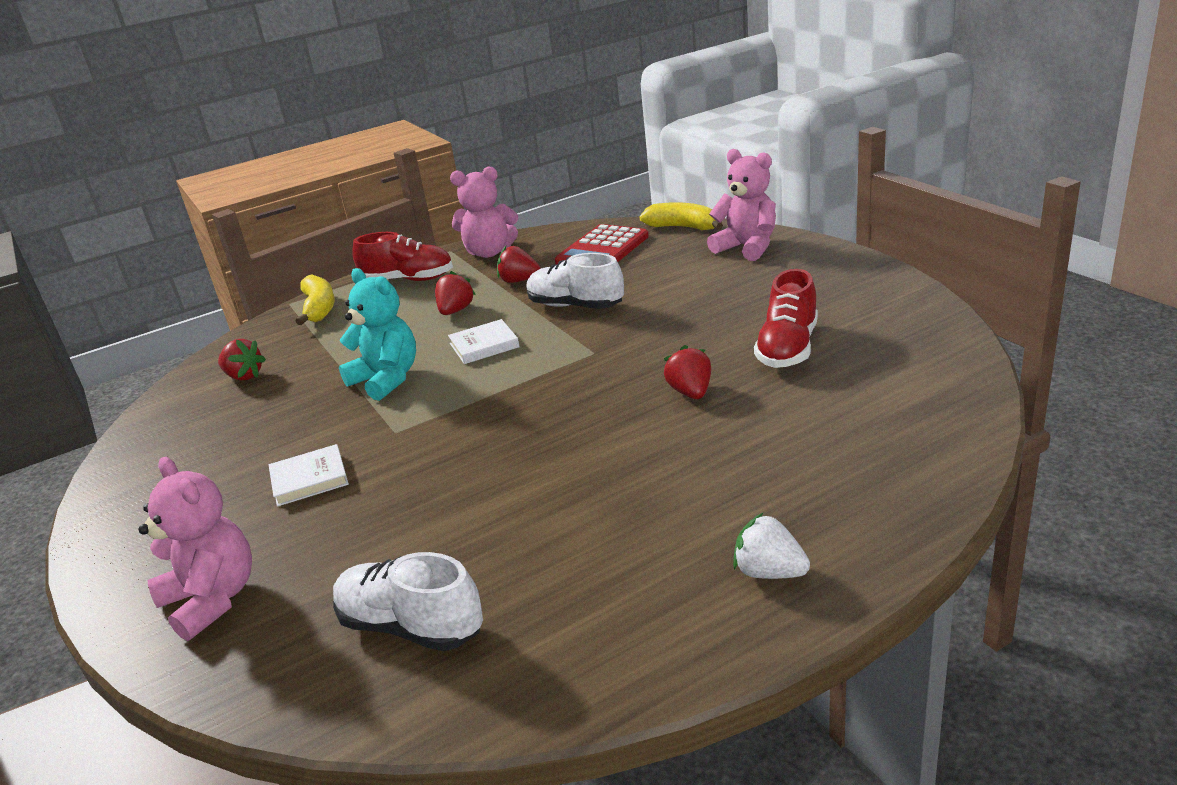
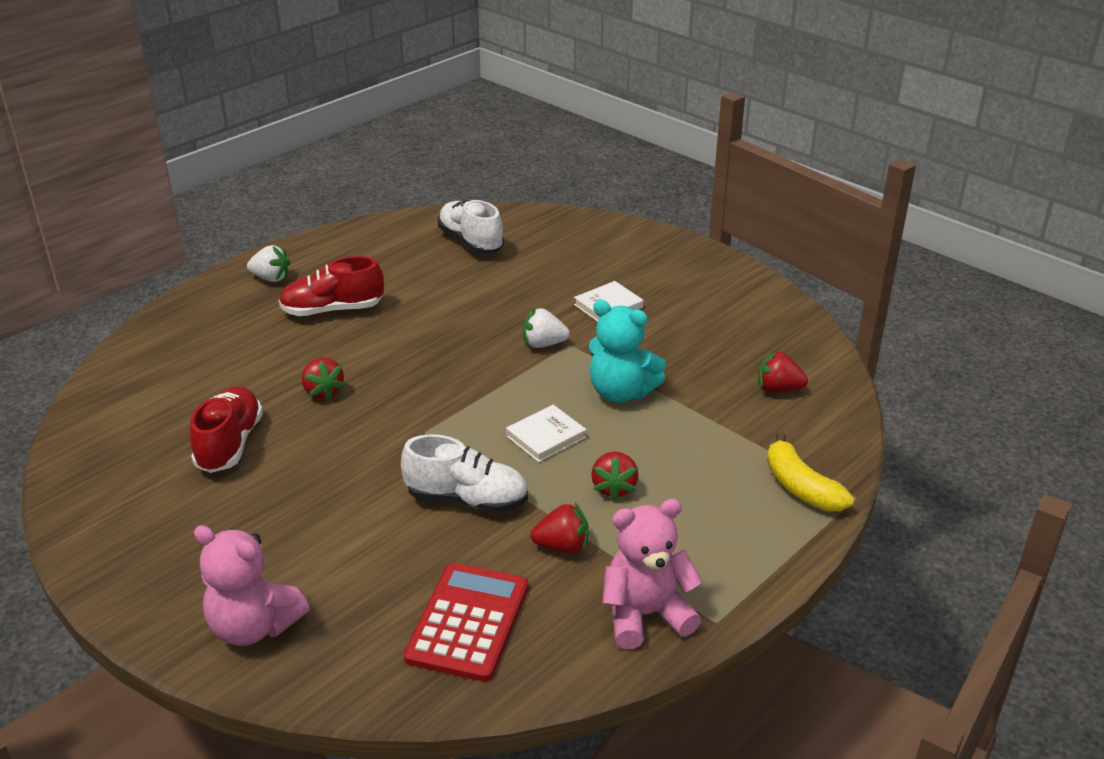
camera: 160 degrees right, 5 degrees up
(212, 599) = (601, 242): pink teddy bear -> none
(408, 280) = (725, 546): red shoe -> red shoe (332, 310)
(411, 626) = (471, 242): white shoe -> white shoe turned 135 degrees counterclockwise
(423, 433) = (543, 344): none -> white strawberry
(683, 227) = (351, 688): yellow banana -> none

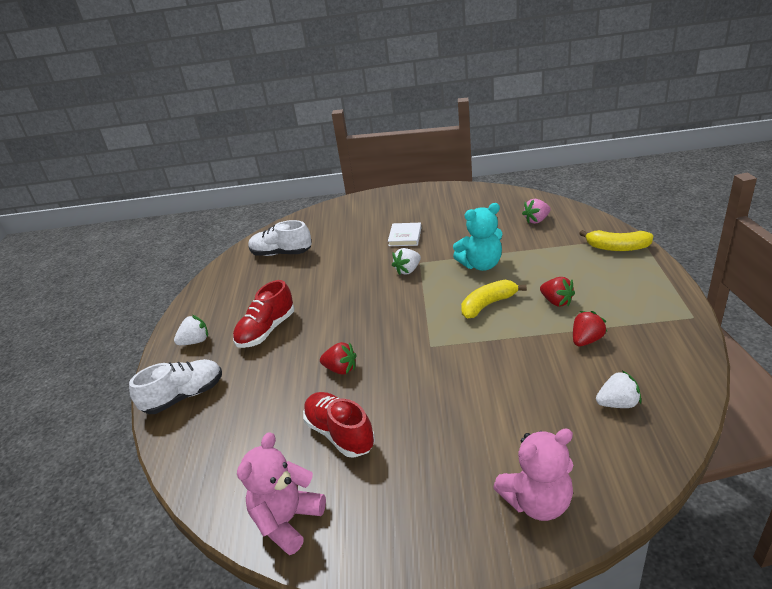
camera: 40 degrees left, 0 degrees up
(467, 499) = (510, 356): white shoe -> white shoe (184, 396)
(468, 622) = (618, 403): red calculator -> white strawberry
(546, 437) = (488, 304): white book -> yellow banana
(645, 615) = (668, 337): pink teddy bear -> pink teddy bear (287, 520)
(778, 389) = (536, 220): red strawberry -> pink strawberry

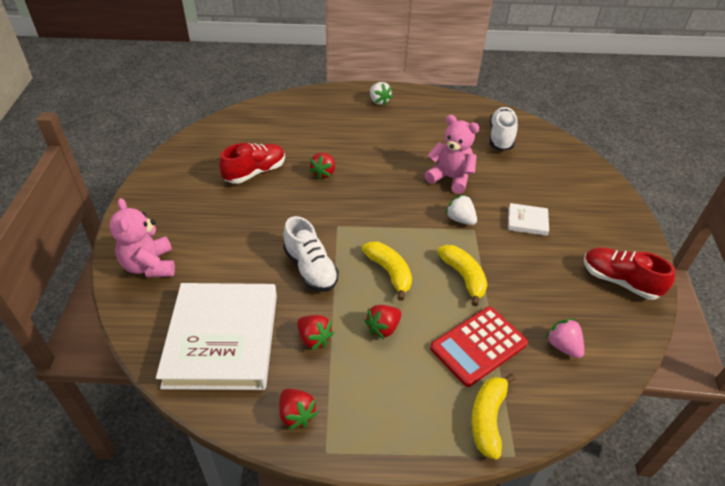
camera: 85 degrees right, 10 degrees up
(184, 396) = (319, 102): white shoe -> white shoe (310, 269)
(266, 330) = (383, 134): red shoe -> red shoe (619, 281)
(287, 520) = (193, 151): pink teddy bear -> pink teddy bear (450, 178)
(481, 264) = (463, 277): turquoise teddy bear -> yellow banana
(553, 254) = (478, 346): none -> red calculator
(618, 403) = (222, 339): white strawberry -> white book
(671, 338) = (296, 415): none -> red strawberry

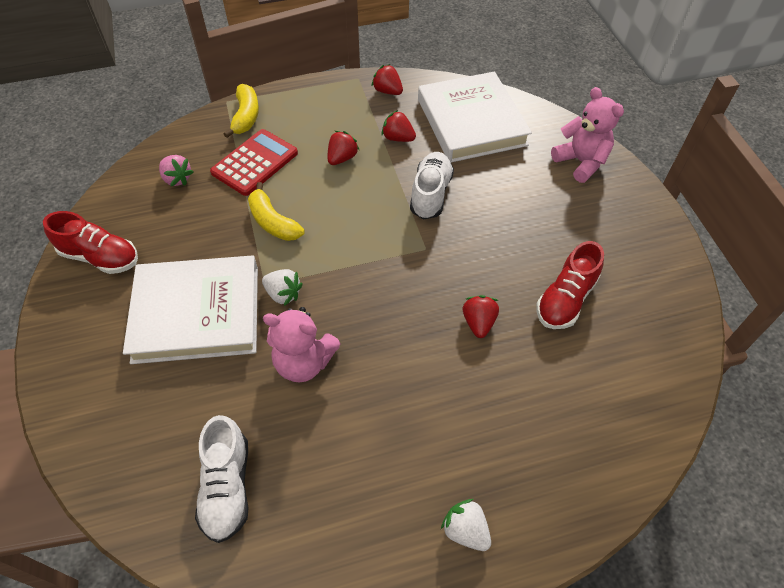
camera: 165 degrees right, 10 degrees up
(310, 269) = (430, 194): white shoe -> white shoe turned 60 degrees clockwise
(389, 272) = (351, 209): yellow banana -> none
(527, 221) = (197, 313): white book -> white book, size x2.42

